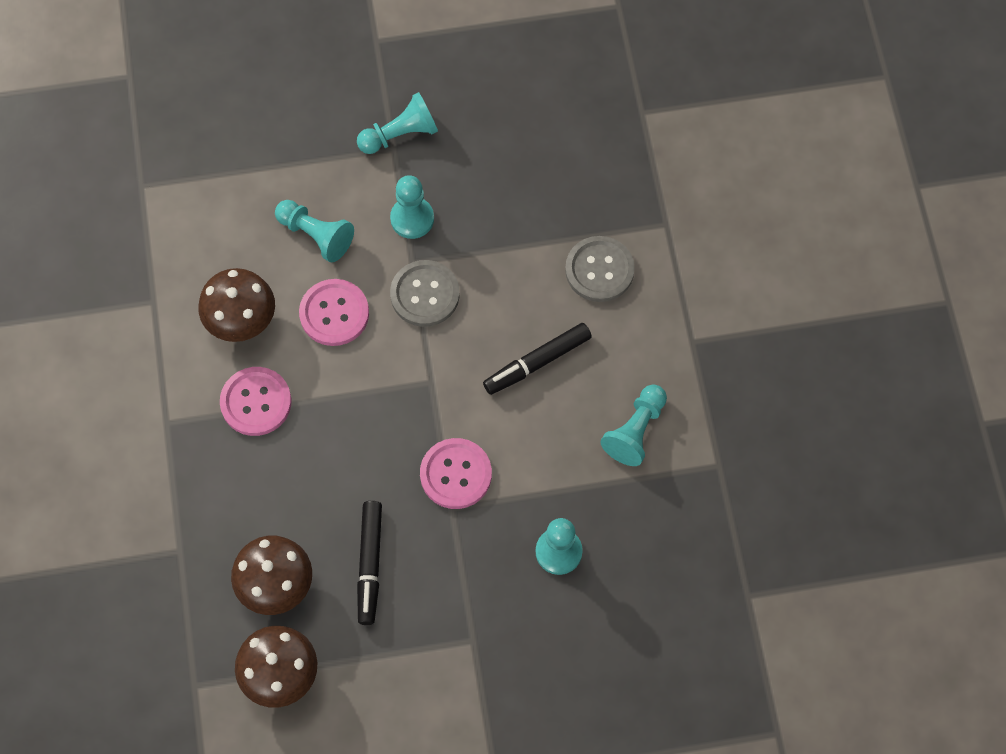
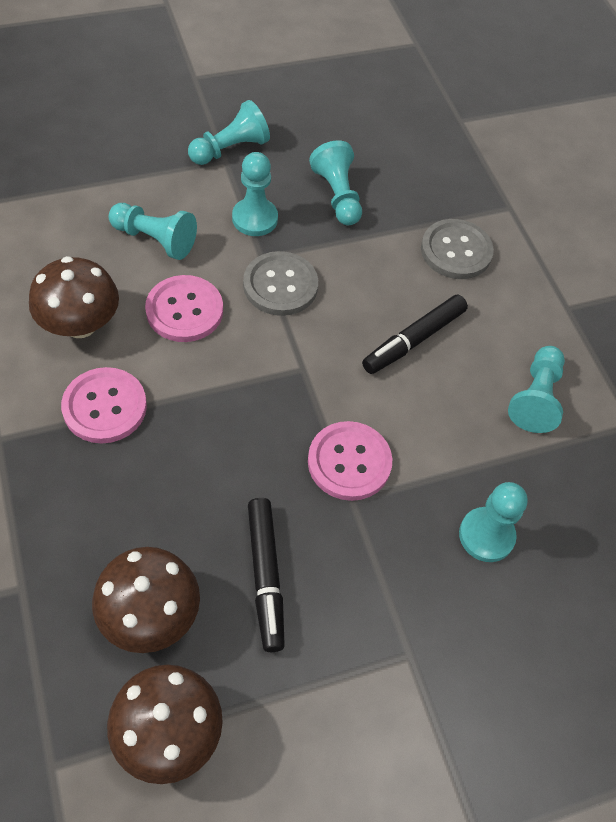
camera: 15 degrees left, 10 degrees down
(496, 197) = (337, 195): none -> turquoise pawn

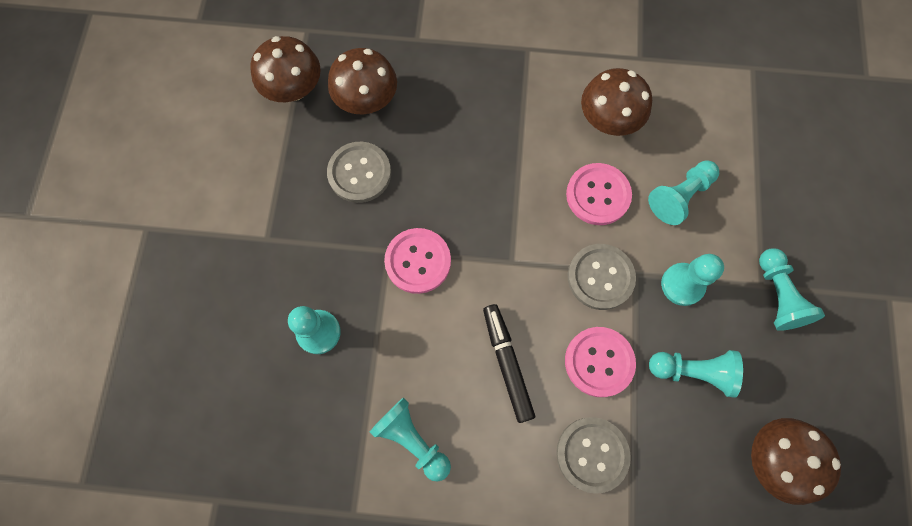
camera: 120 degrees right, 15 degrees up
(105, 407) = (528, 116): pink button -> pink button (599, 362)
(266, 576) = (359, 173): black marker -> grey button
(382, 131) = (773, 459): none -> brown mushroom

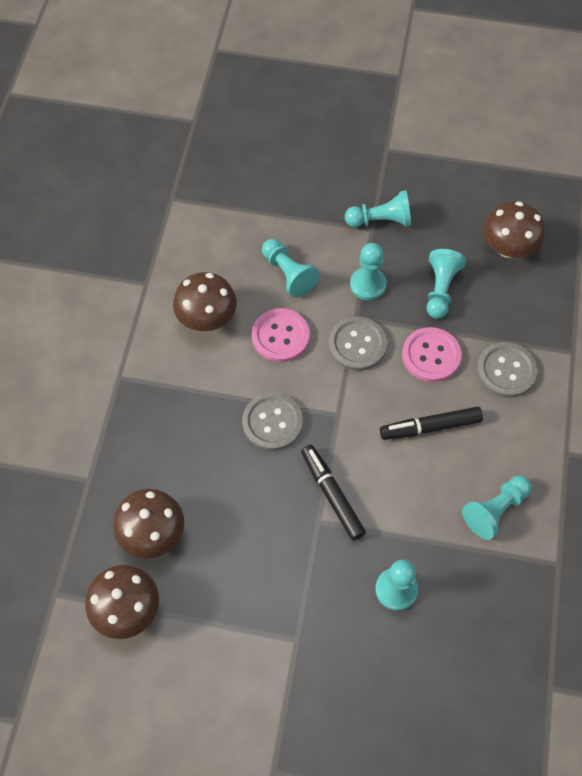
camera: 85 degrees left, 10 degrees down
(359, 173) = (234, 544): grey button -> grey button (272, 422)
(418, 261) = (332, 495): pink button -> black marker

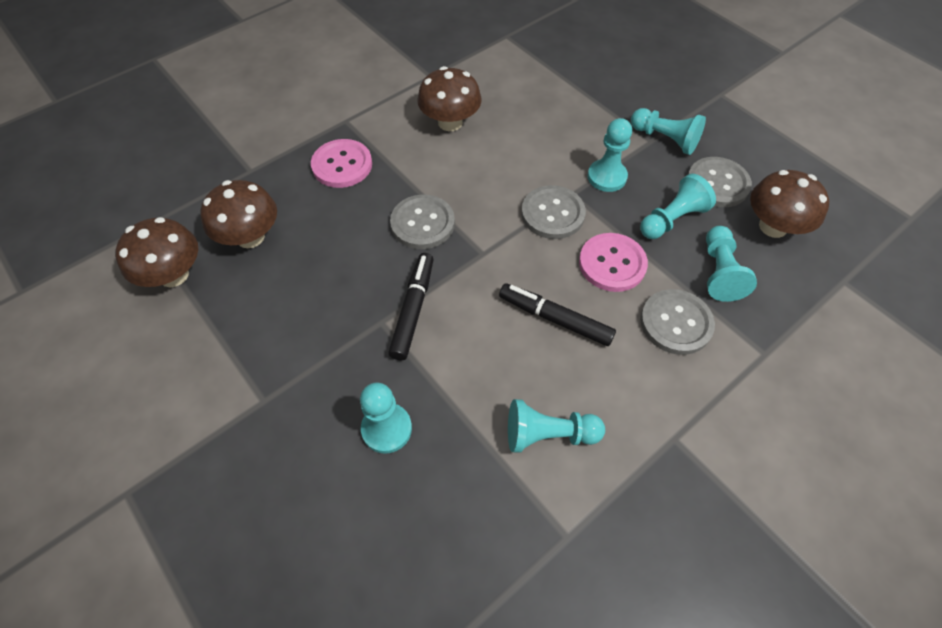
camera: 40 degrees right, 5 degrees down
(280, 336) = (494, 168): pink button -> pink button (342, 165)
(288, 274) = (546, 131): turquoise pawn -> turquoise pawn (719, 272)
(446, 236) = (717, 184): none -> grey button

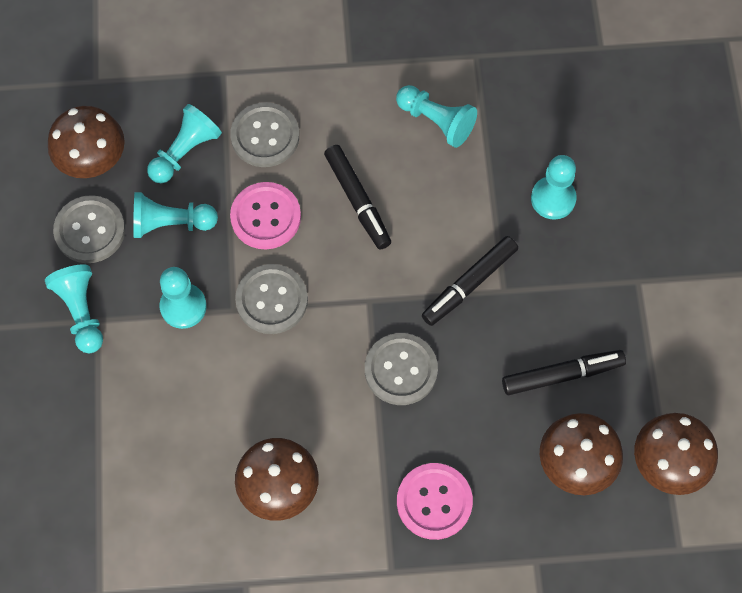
camera: 145 degrees left, 10 degrees up
(293, 288) = (562, 375): none -> black marker

